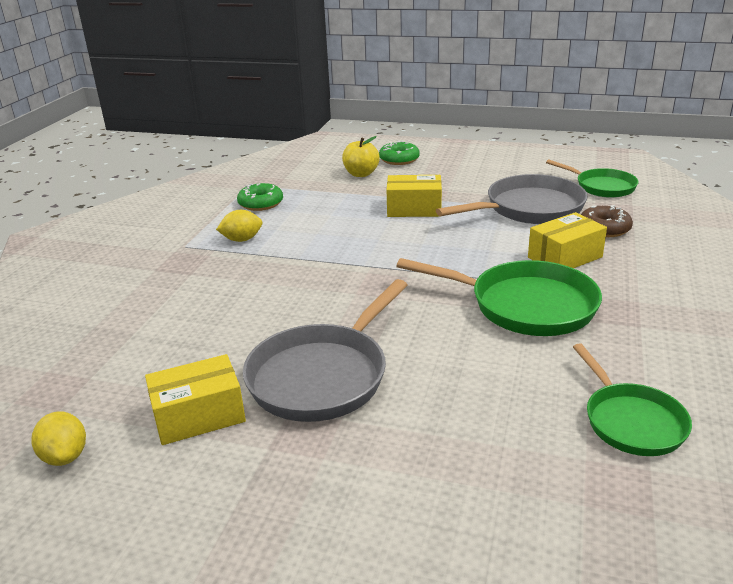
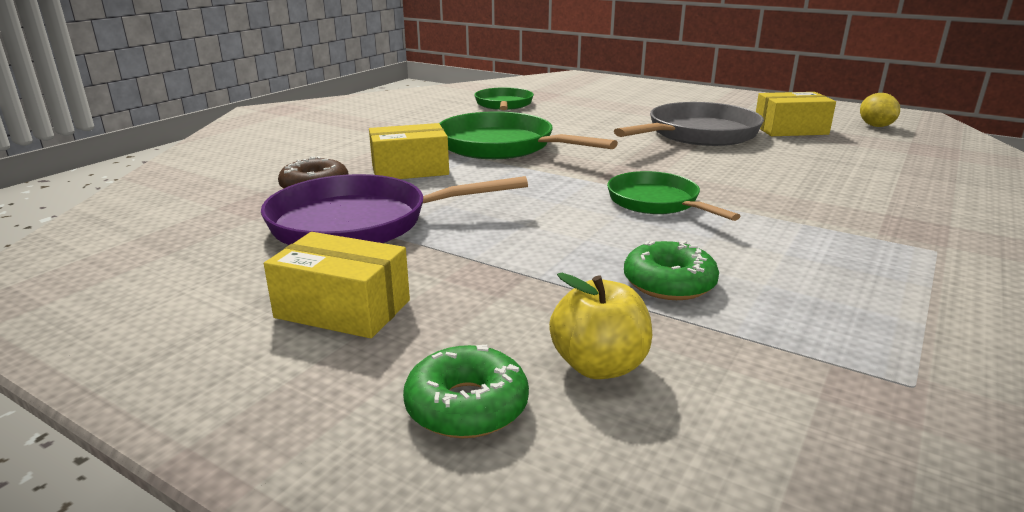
camera: 165 degrees left, 5 degrees down
(242, 240) = (838, 246): yellow lemon -> none
(261, 203) = (844, 316): green donut -> green donut (669, 283)
(414, 209) = (534, 252): yellow box -> yellow box (343, 309)
(529, 209) = (359, 223): grey pan -> purple pan
(602, 187) = (190, 239): green pan -> green pan (656, 202)

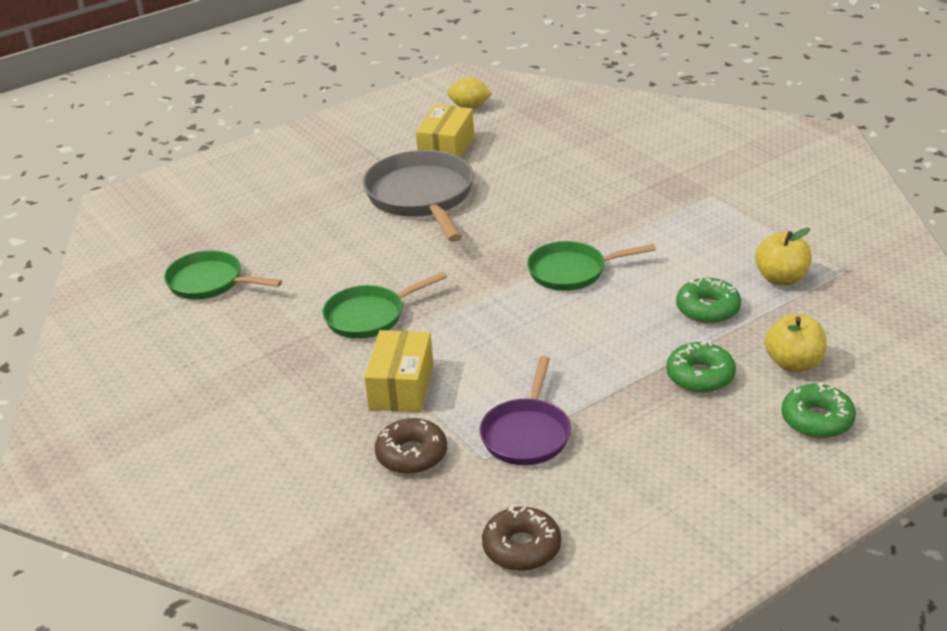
camera: 65 degrees left, 10 degrees up
(178, 247) = (521, 547): none -> brown donut
(343, 309) = (683, 457): yellow box -> none
(359, 223) = (527, 434): purple pan -> purple pan, size x0.63
(502, 146) = (369, 316): green pan -> green pan, size x0.63
(516, 297) = (700, 376): none -> green donut
(810, 327) = (781, 278): none -> yellow apple

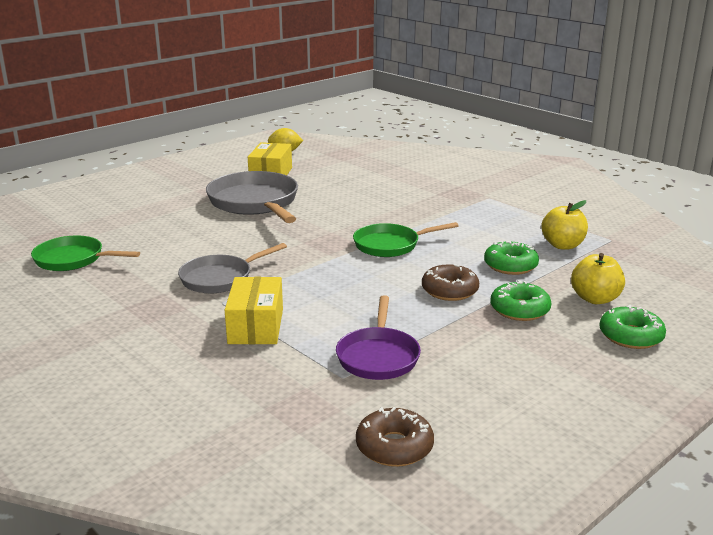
camera: 10 degrees left, 10 degrees down
(369, 316) = (220, 278): green pan -> grey pan
(411, 454) = (273, 376): brown donut -> brown donut (449, 290)

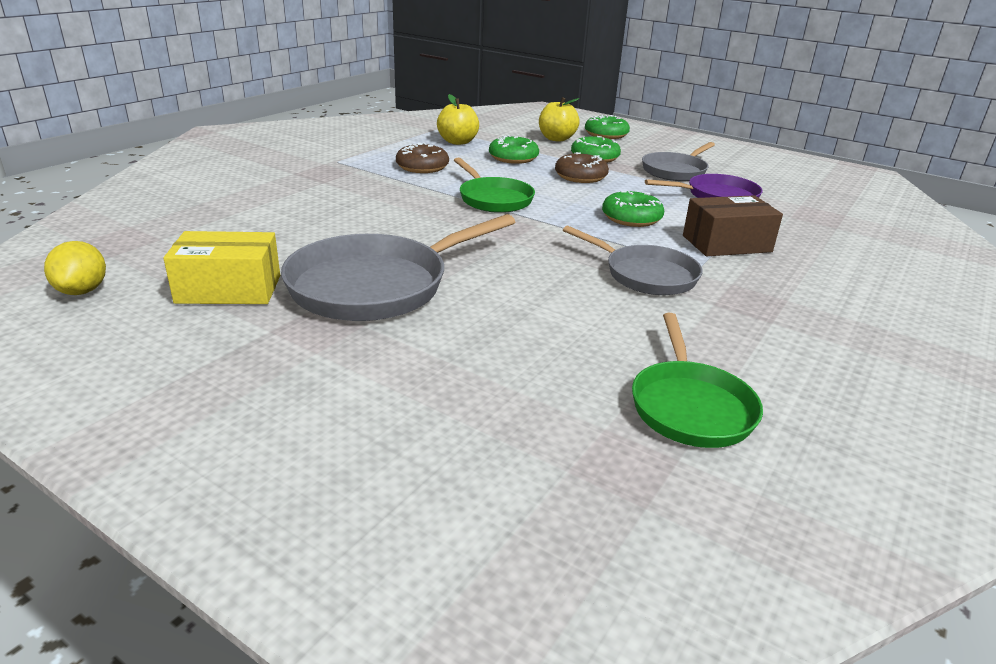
camera: 105 degrees left, 5 degrees up
(256, 326) = (726, 244): yellow box -> brown box
(330, 295) = (631, 218): none -> green donut
(394, 447) = (817, 189): brown donut -> brown donut (422, 167)
(471, 352) = (675, 171): none -> grey pan

